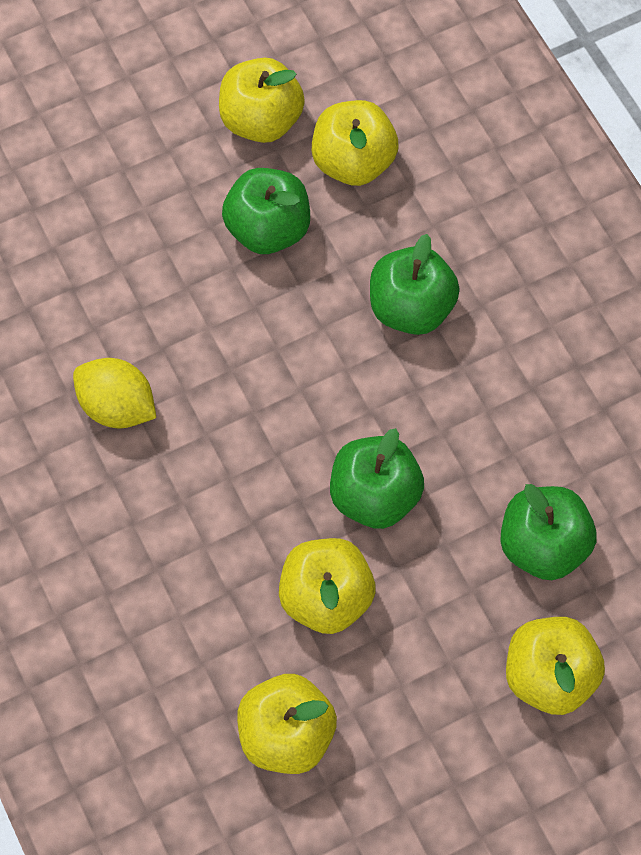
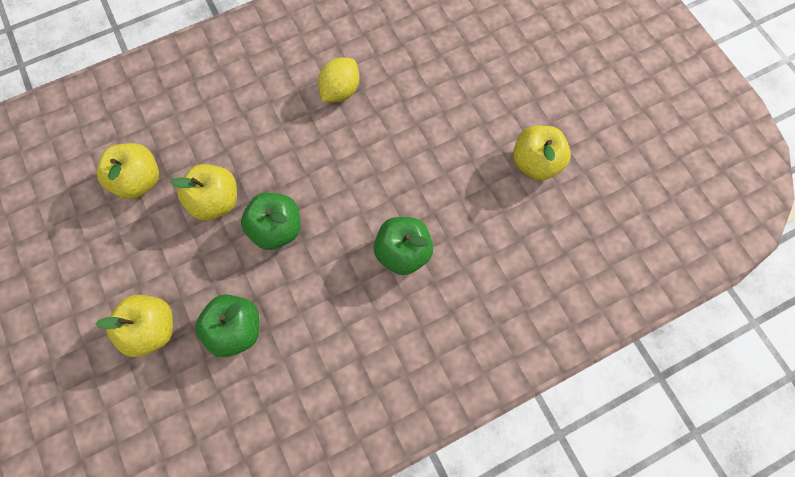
camera: 90 degrees right, 5 degrees up
(268, 229) = (457, 167): green apple -> none
(353, 162) = (508, 218): yellow apple -> none

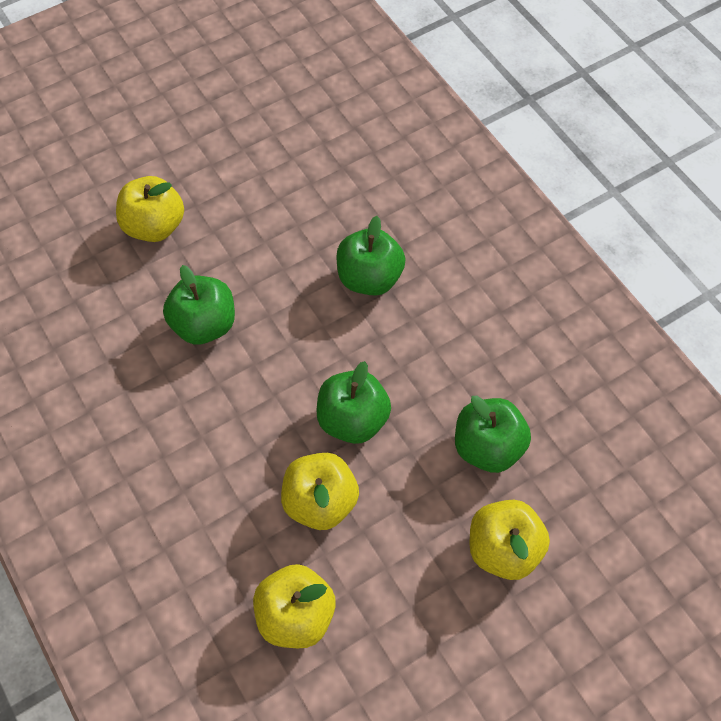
camera: 95 degrees left, 10 degrees down
(340, 91) = (147, 368): yellow lemon -> none
(372, 128) = (204, 324): none -> green apple
(535, 163) = (247, 154): yellow apple -> yellow apple (154, 226)

